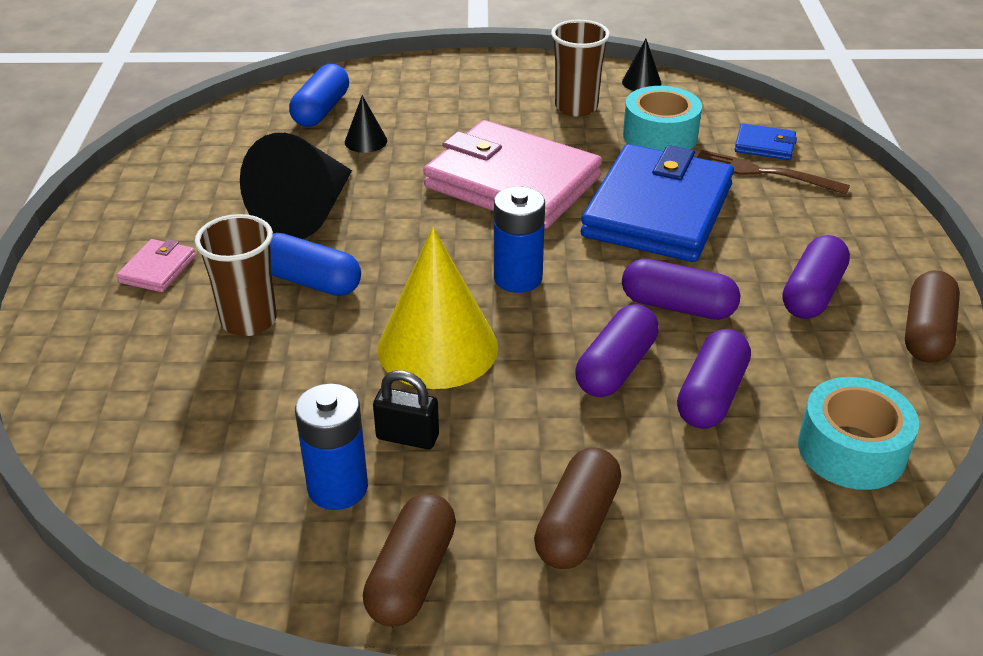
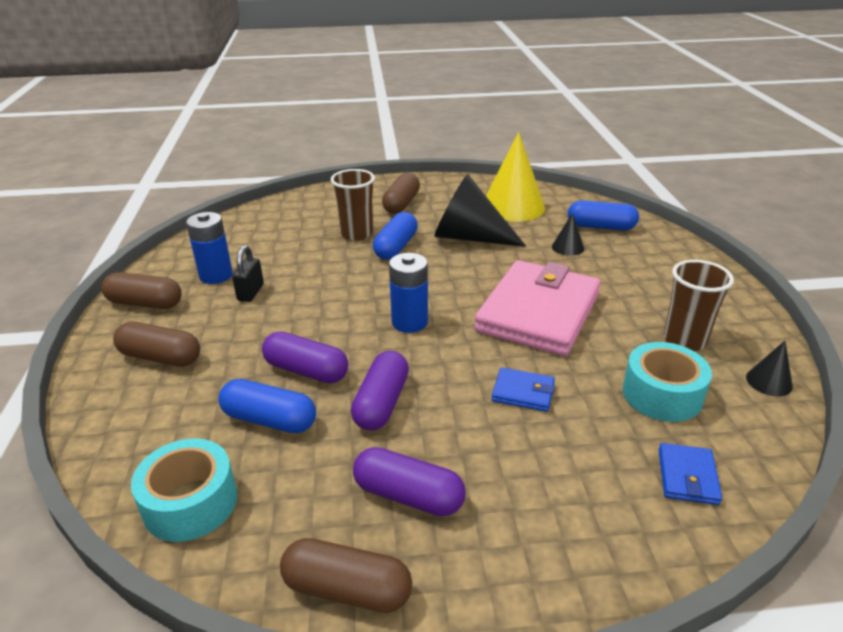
camera: 85 degrees right, 5 degrees down
(158, 269) = (401, 204): pink wallet -> brown capsule
(437, 347) = (331, 296): yellow cone -> yellow cone (512, 207)
(658, 211) = (523, 392): blue wallet -> blue wallet, size x0.41
(711, 395) = (269, 420): purple capsule -> blue capsule
(763, 173) = (625, 472): brown fork -> none

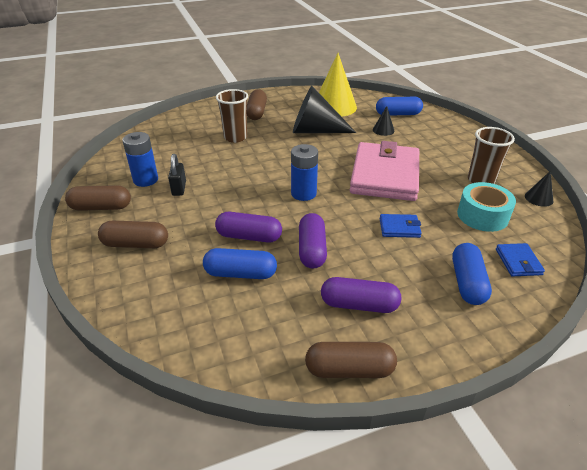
camera: 15 degrees left, 5 degrees up
(190, 502) = (214, 338): turquoise tape -> none
(396, 247) = (268, 143): blue capsule -> blue capsule (467, 282)

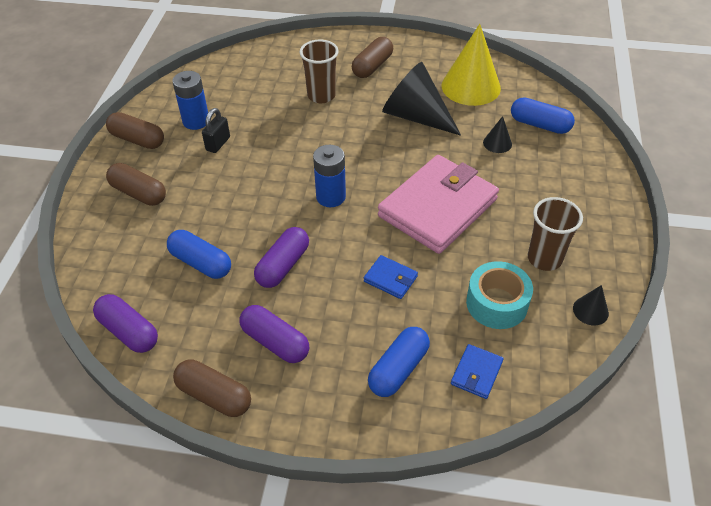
camera: 30 degrees right, 10 degrees up
(249, 237) = (238, 226): purple capsule -> purple capsule (128, 331)

